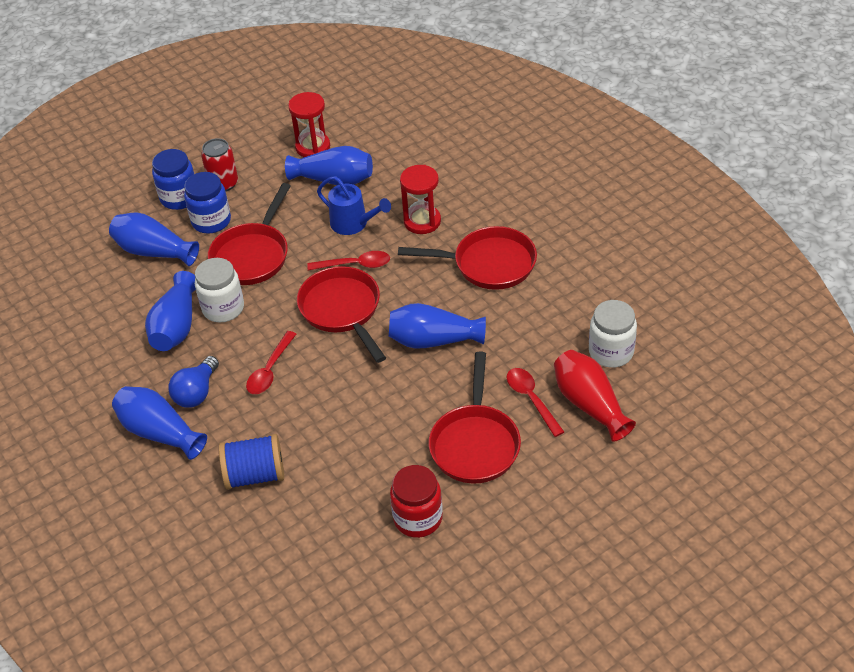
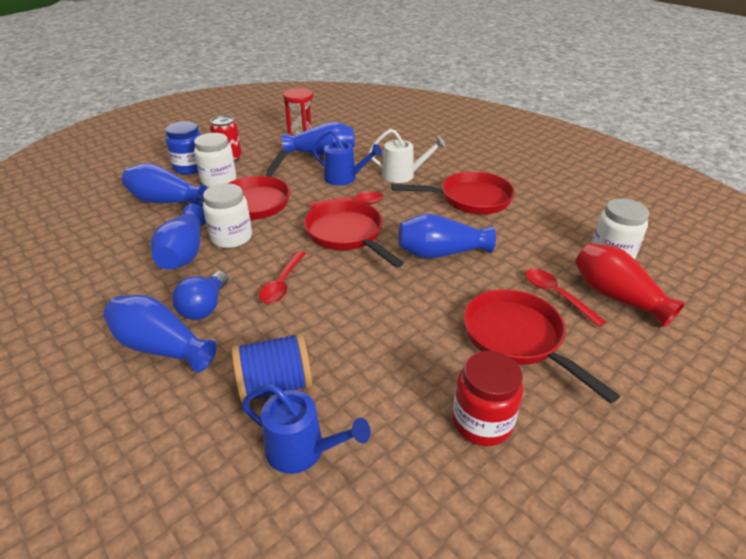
camera: 10 degrees left, 10 degrees down
(211, 221) = (219, 180): blue jar -> white jar
(272, 530) = (302, 450): none -> blue watering can
(422, 221) = (403, 175): red hourglass -> white watering can
(475, 444) = (517, 338): red pan -> red pan turned 150 degrees clockwise

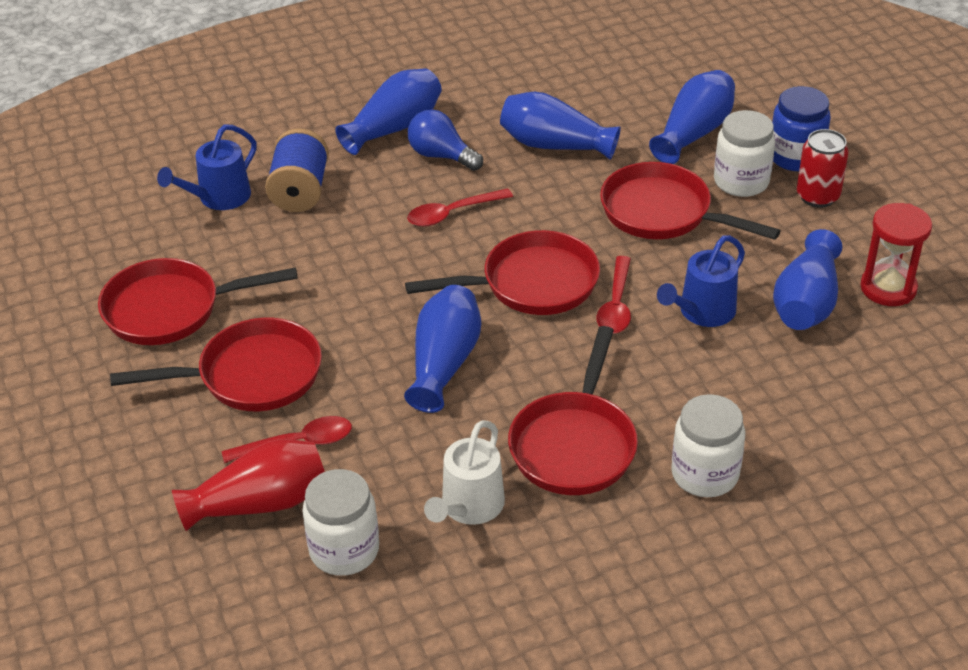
camera: 110 degrees right, 5 degrees up
(231, 238) = (572, 183): white jar -> white jar (705, 474)
(282, 284) = (452, 213): red spoon -> red spoon turned 60 degrees counterclockwise
(403, 175) = (689, 385): white watering can -> white watering can (469, 507)
(482, 422) = (170, 309): red jar -> red pan

